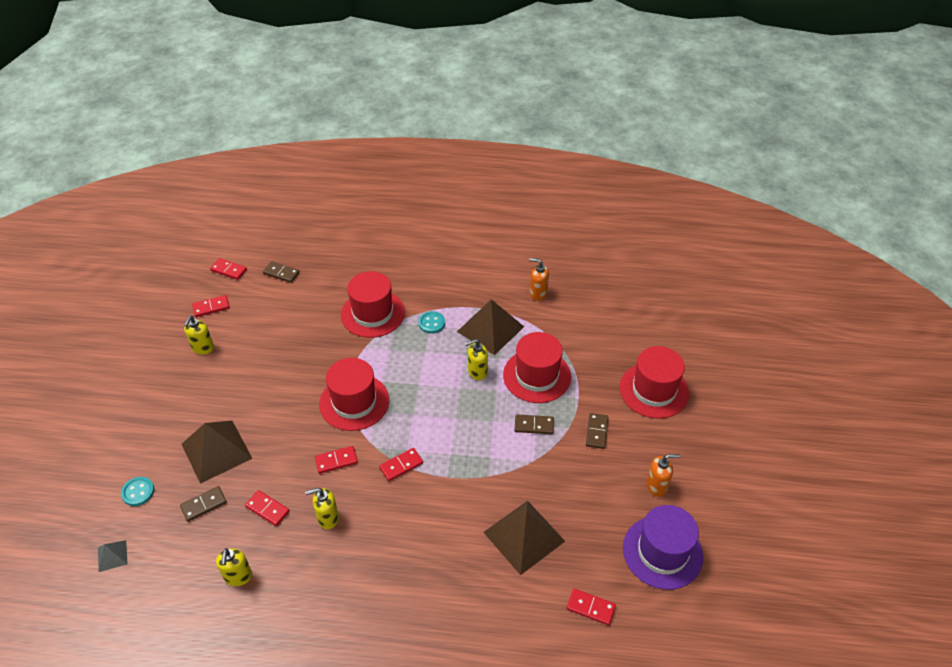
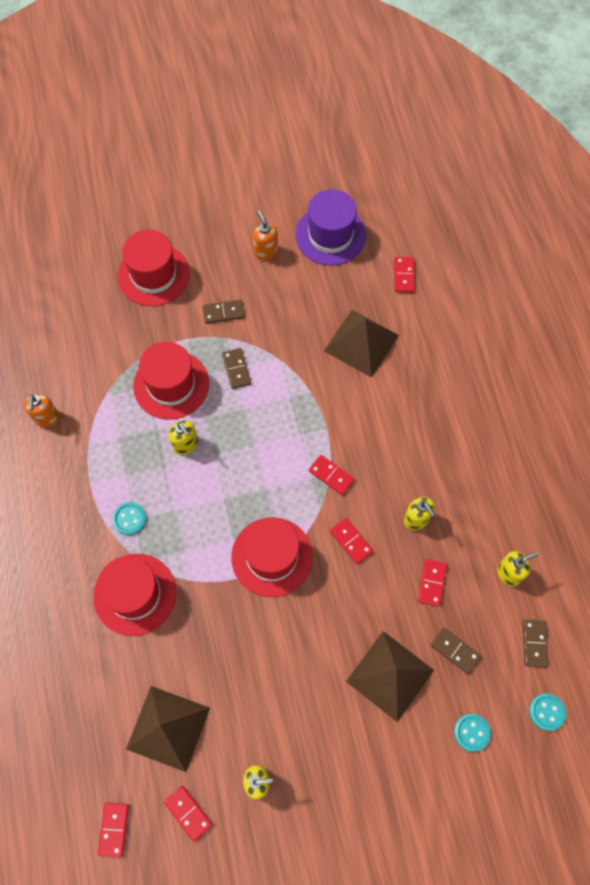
camera: 110 degrees left, 20 degrees up
(112, 555) = (547, 712): grey pyramid -> turquoise button
(281, 273) = (99, 748): brown domino -> brown domino (534, 643)
(490, 329) = (118, 452): brown pyramid -> brown pyramid (168, 728)

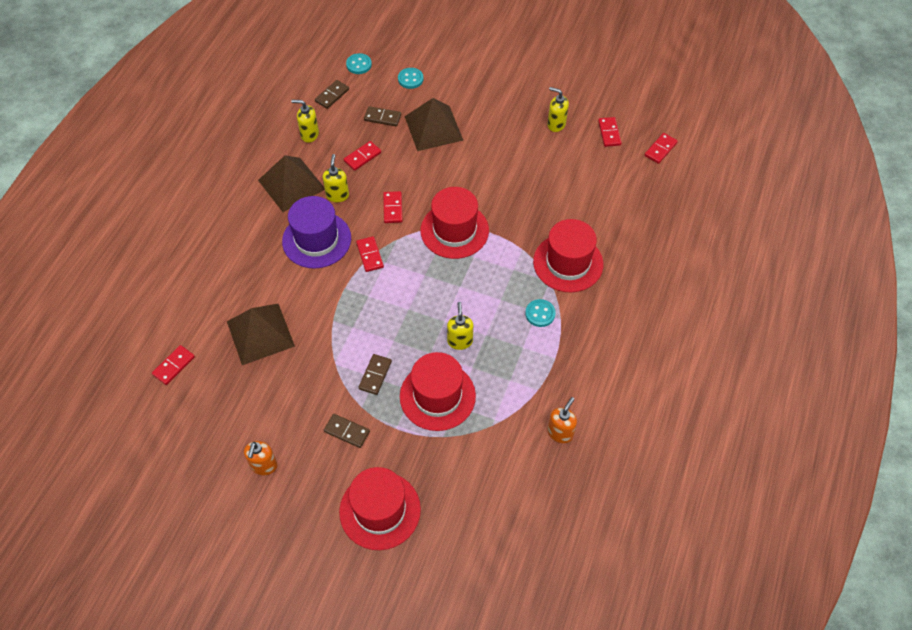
camera: 145 degrees left, 10 degrees down
(168, 728) = (594, 178): brown pyramid -> brown pyramid (291, 184)
(330, 235) = (196, 443): purple hat -> purple hat (316, 240)
(455, 650) = (382, 118): brown domino -> brown domino turned 60 degrees counterclockwise

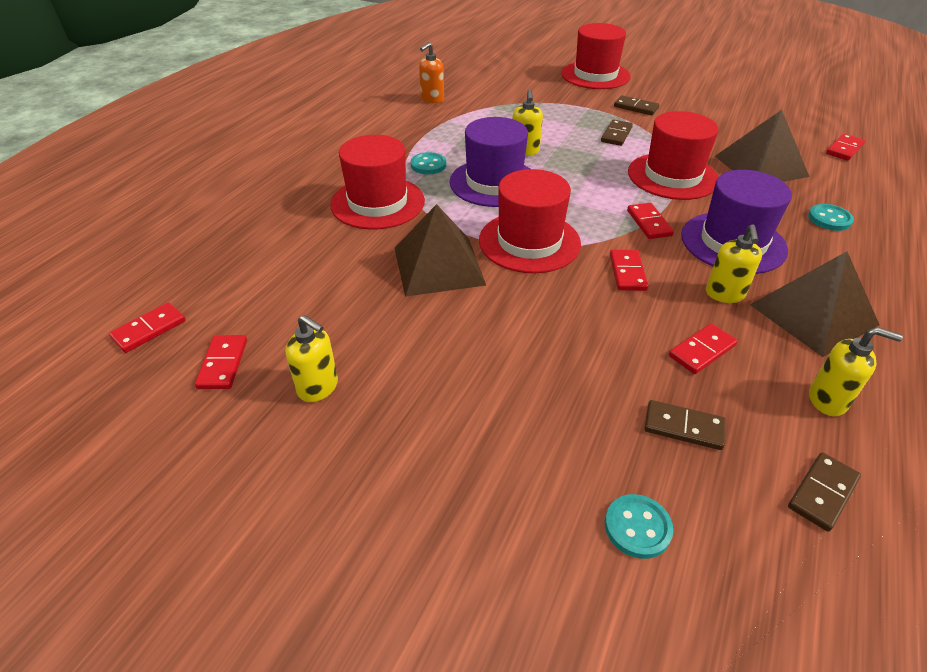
camera: 175 degrees left, 15 degrees down
(264, 466) = (707, 95): orange soap dispenser -> none
(359, 65) = (791, 589): turquoise button -> turquoise button (829, 219)
(433, 128) = (570, 397): brown pyramid -> brown pyramid (438, 266)
(437, 396) = (549, 121): red hat -> red hat (672, 176)
(483, 294) = (494, 182): none -> purple hat

